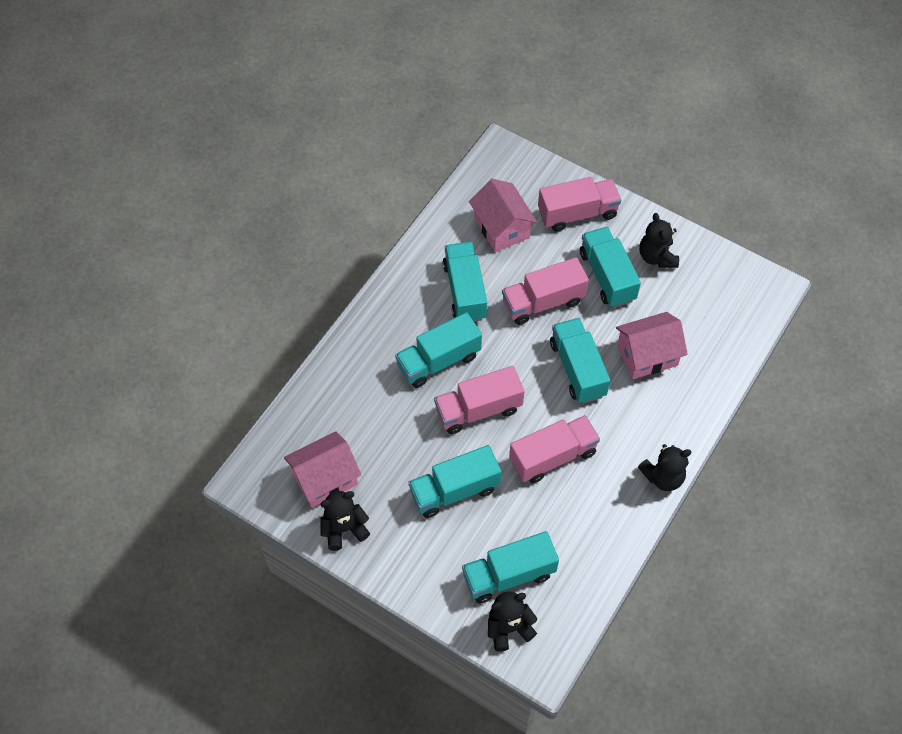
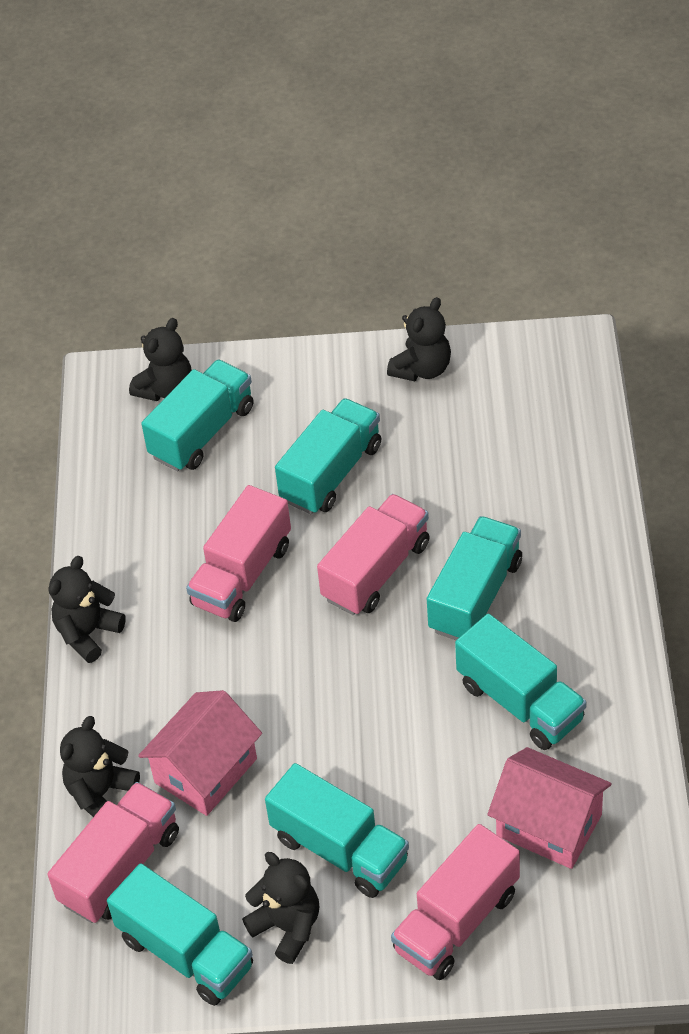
camera: 150 degrees right, 10 degrees down
(325, 479) = (489, 399): pink house -> none
(543, 302) = (402, 754): pink truck -> pink truck (120, 868)
(577, 369) = (287, 695): turquoise truck -> turquoise truck (185, 952)
(709, 377) = (101, 793): none -> black teddy bear

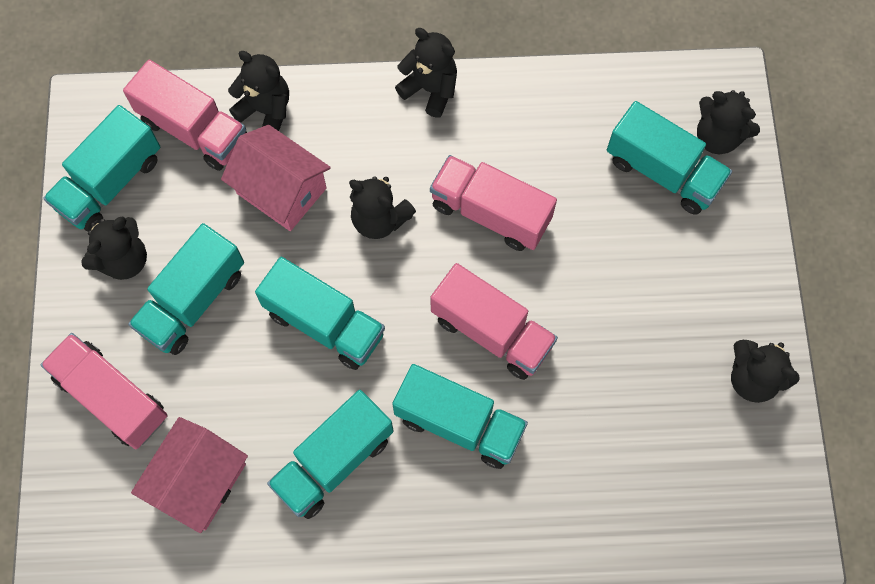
camera: 85 degrees right, 20 degrees up
(245, 674) = (379, 219): none -> black teddy bear
(331, 473) = (612, 290): turquoise truck -> turquoise truck (324, 323)

